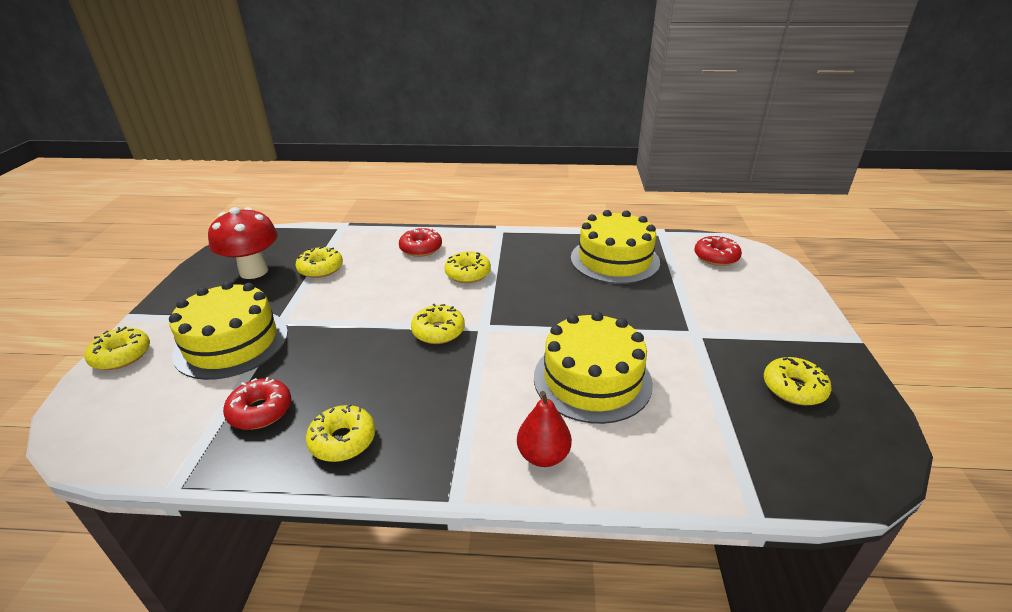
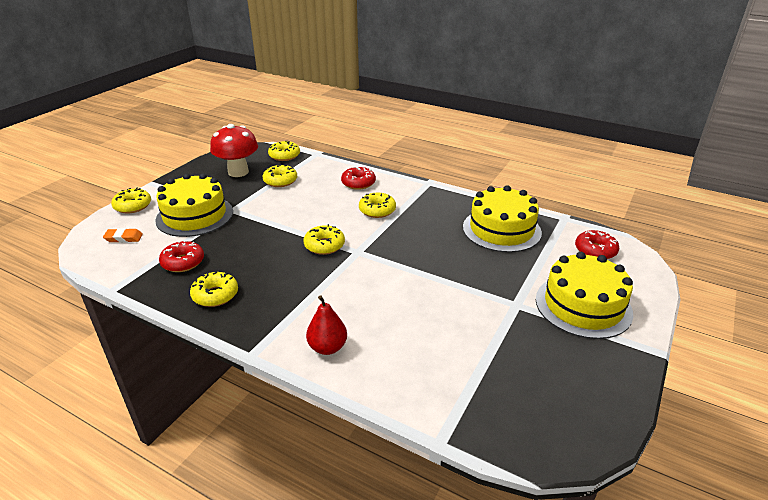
camera: 25 degrees right, 0 degrees up
(138, 405) = (124, 238): none -> orange eraser
(592, 379) = (404, 311): yellow cake -> yellow cake (583, 306)
(793, 388) = (560, 370): yellow donut -> yellow donut (284, 156)

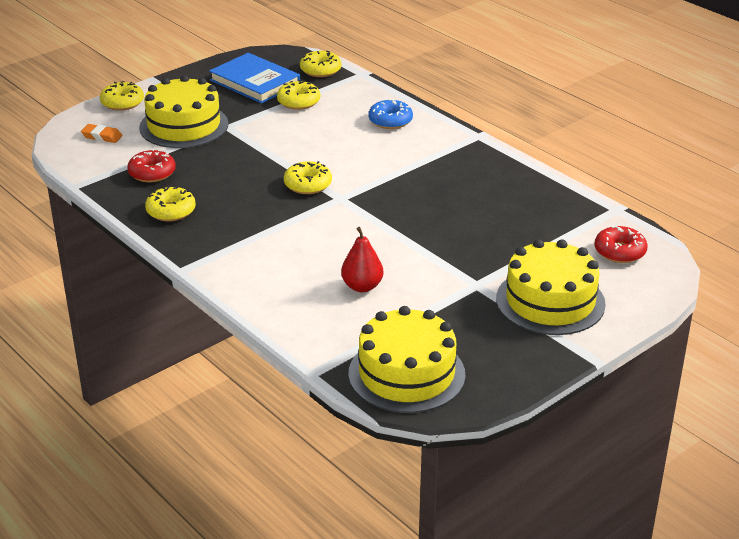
camera: 20 degrees right, 0 degrees up
(238, 172) = (255, 82): red mushroom -> blue book
(327, 347) = (255, 280): red pear -> red pear (362, 286)
(358, 183) = (390, 121): red donut -> blue donut
(377, 210) = (392, 157): yellow donut -> none
(501, 229) = (525, 207): yellow cake -> yellow cake (406, 374)

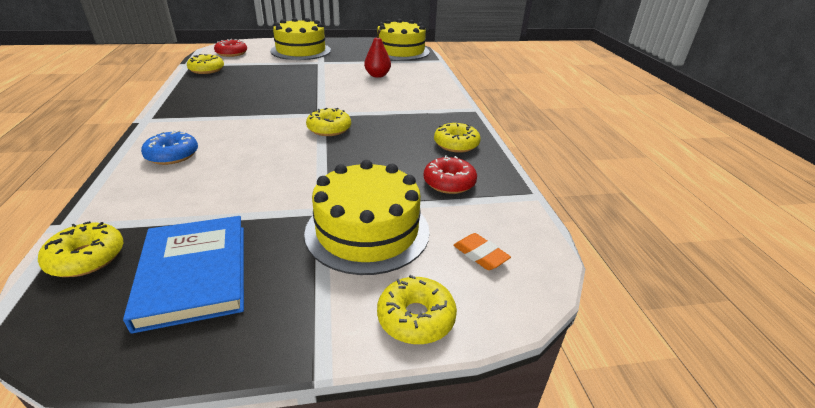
camera: 150 degrees left, 0 degrees up
(298, 102) = (203, 213): yellow donut -> yellow donut (206, 70)

